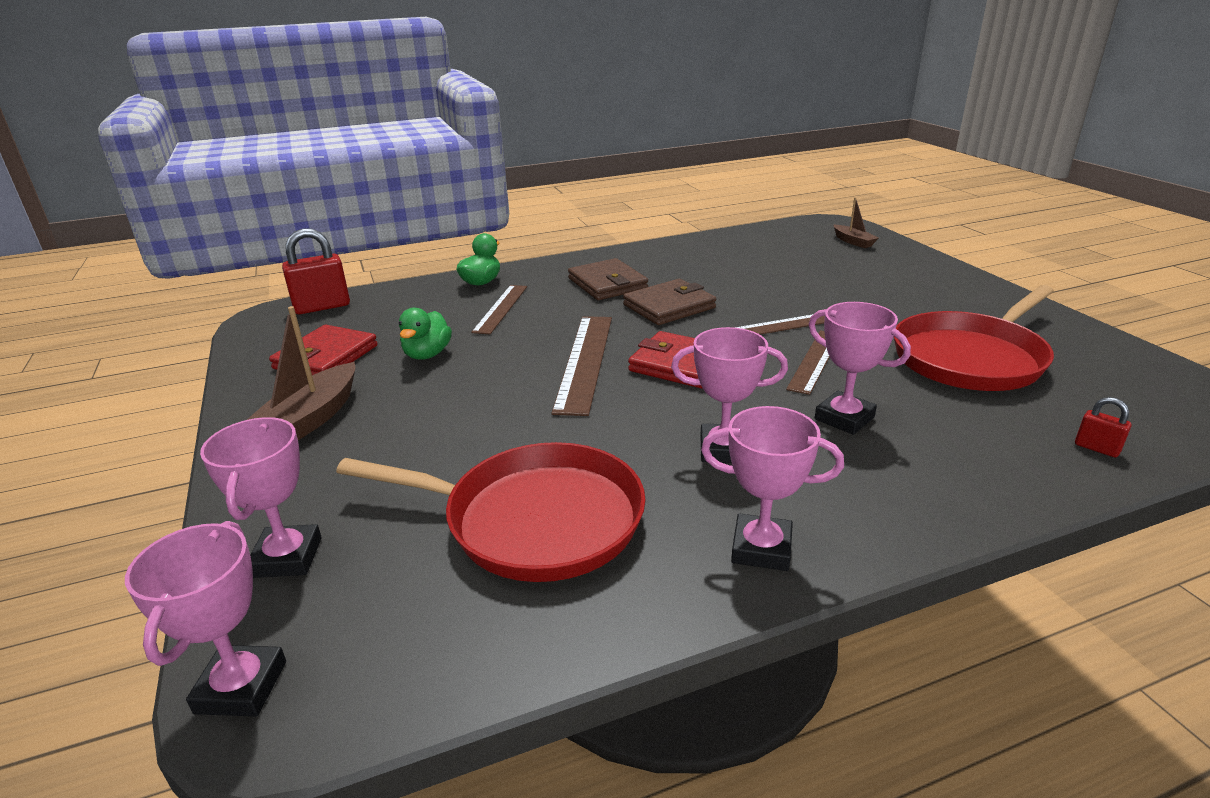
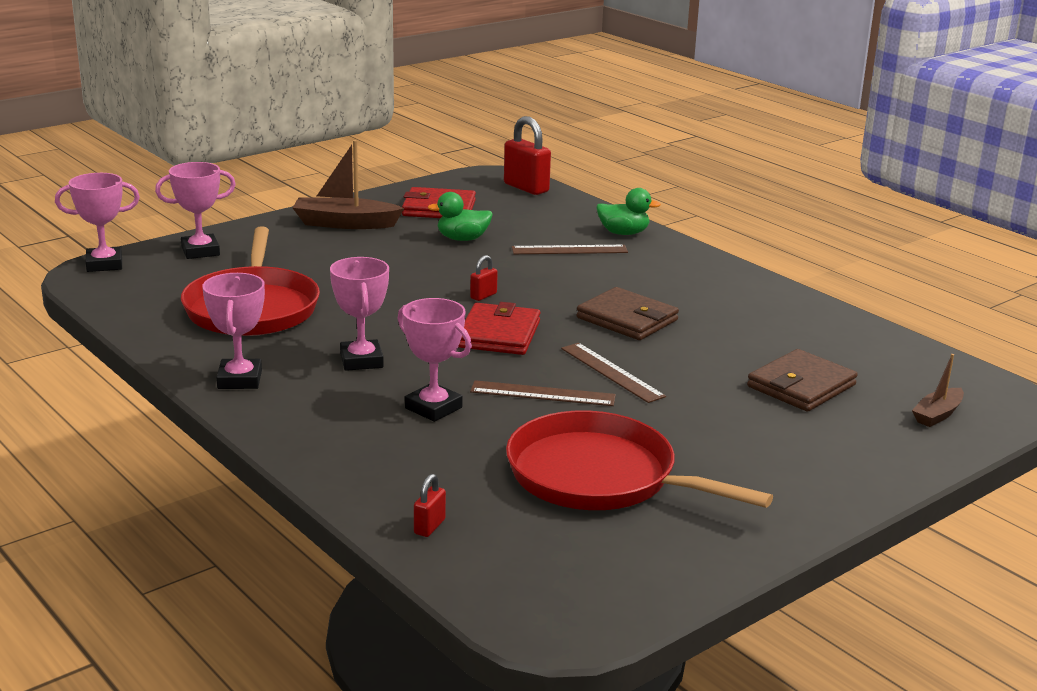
camera: 70 degrees right, 5 degrees down
(584, 361) = (483, 296): brown ruler -> red padlock
(607, 284) = (664, 286): brown wallet -> brown wallet (801, 386)
(844, 418) = (433, 408): pink trophy -> pink trophy turned 75 degrees counterclockwise

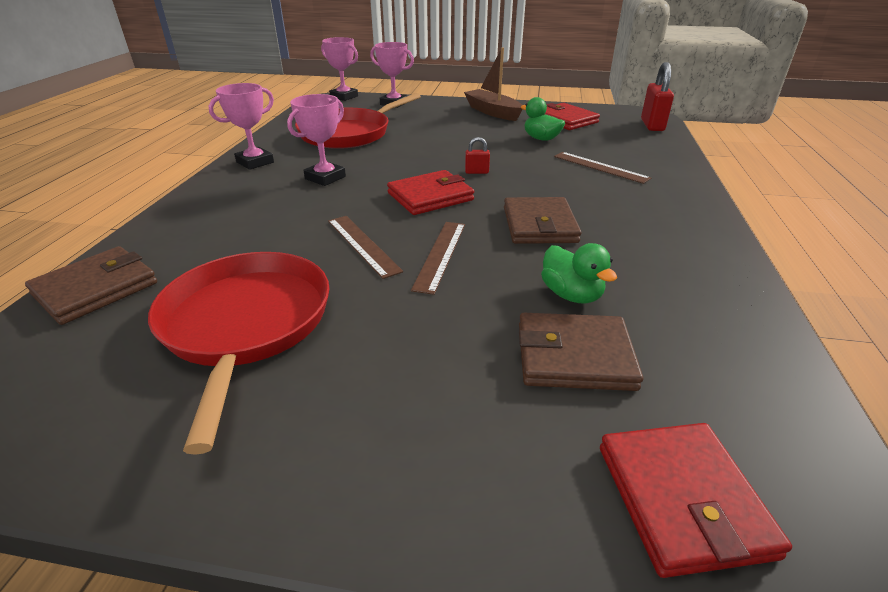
camera: 50 degrees right, 10 degrees up
(429, 527) = (96, 289): red padlock -> brown wallet
(433, 408) = (288, 220): pink trophy -> none
(623, 233) = (668, 171): green duck -> green duck (571, 295)
(937, 415) = (682, 499): brown boat -> red wallet

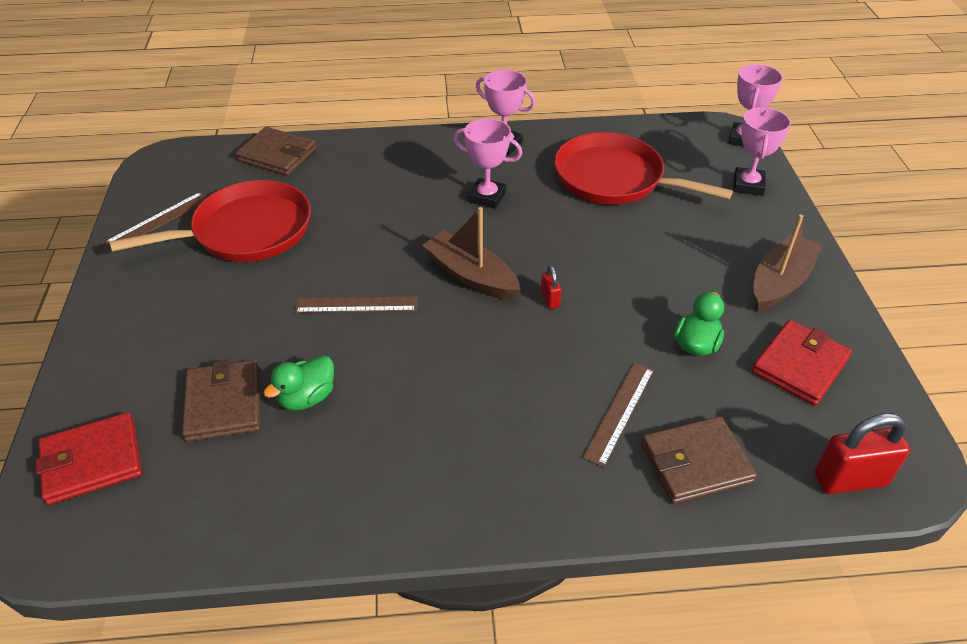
camera: 75 degrees right, 10 degrees up
(362, 245) = (362, 255): brown ruler -> brown ruler (159, 220)
(430, 196) = (471, 276): red wallet -> brown boat
(539, 225) = (433, 365): brown wallet -> brown wallet (695, 463)

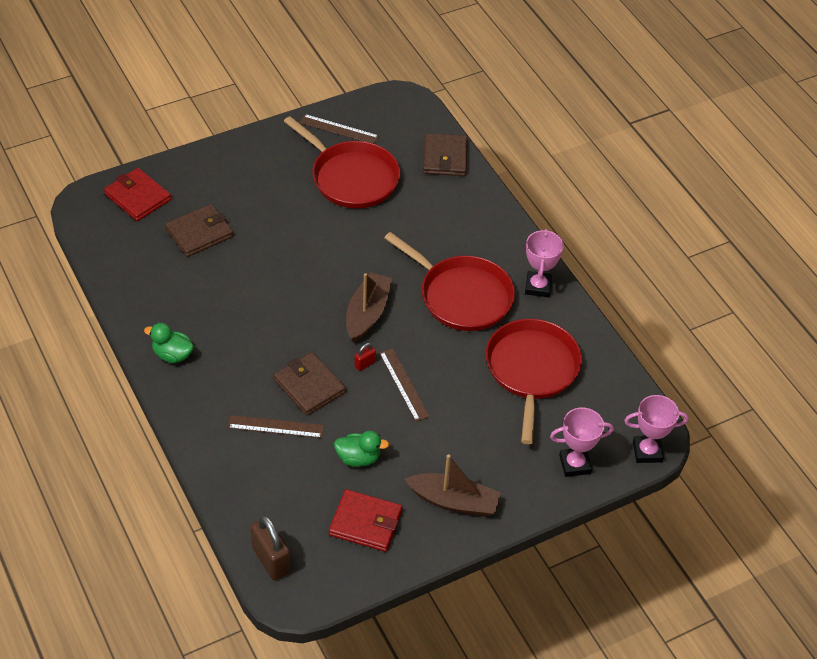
camera: 65 degrees right, 5 degrees up
(307, 397) = (220, 268): green duck -> green duck (172, 355)
(356, 305) = (308, 262): brown ruler -> brown ruler (403, 384)
(487, 197) = (462, 296): pink trophy -> red pan
(695, 463) = (250, 475): brown wallet -> brown wallet (309, 386)
(850, 479) = (271, 560): red padlock -> brown padlock

